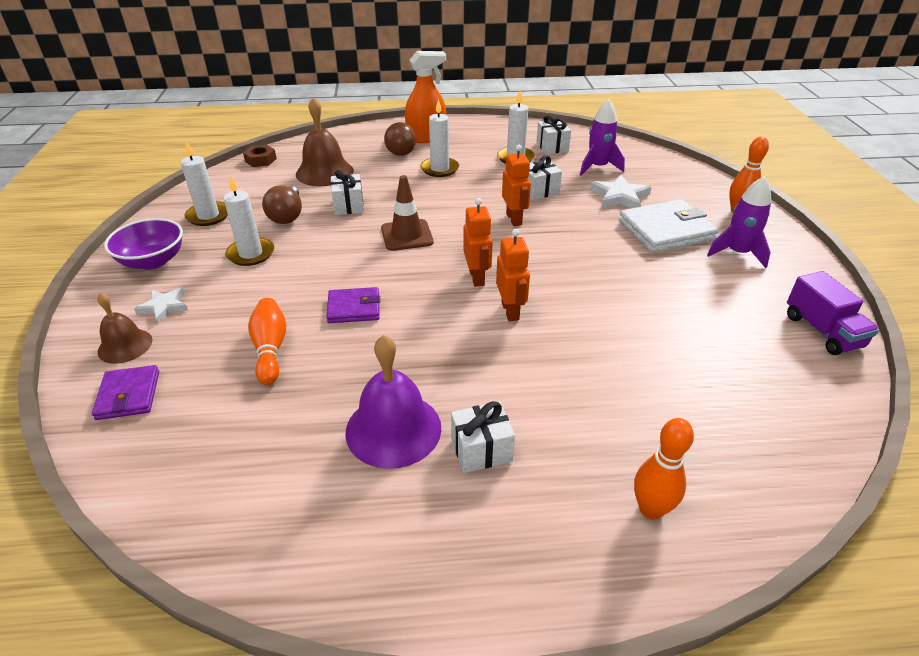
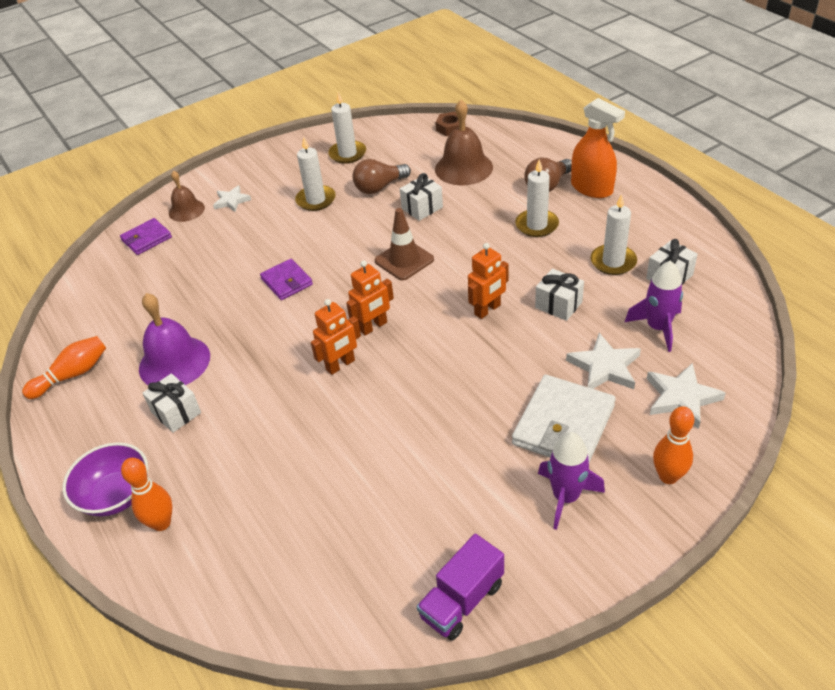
camera: 65 degrees right, 5 degrees up
(153, 261) = (275, 166): purple bowl -> purple bowl (116, 495)
(270, 349) = (219, 268): orange bowling pin -> orange bowling pin (72, 375)
(666, 230) = (563, 425): white wallet -> white wallet turned 75 degrees clockwise
(670, 183) = (681, 398): none -> white star

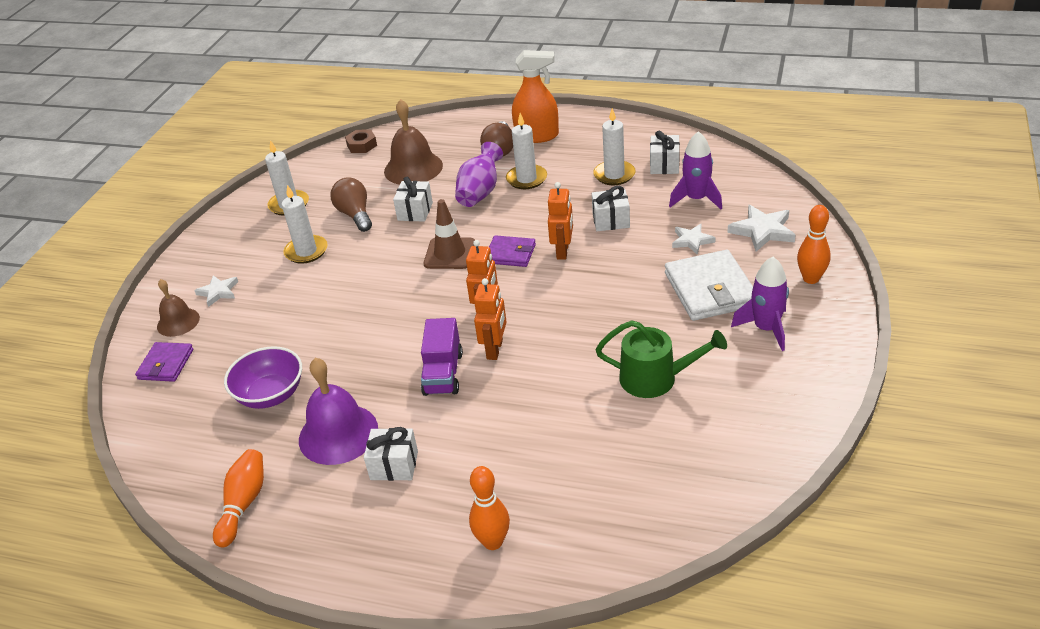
camera: 40 degrees left, 5 degrees down
(116, 495) = (423, 553): purple bowl -> purple bowl (270, 394)
(287, 282) = (364, 321): purple wallet -> purple wallet (510, 254)
(379, 187) = (355, 215): brown light bulb -> brown light bulb turned 135 degrees clockwise
(421, 476) = (655, 378): none -> green watering can
(462, 600) = (780, 428): purple truck -> purple truck (443, 373)
(487, 217) = (480, 192): none -> purple vase
(604, 367) = (692, 241): white star -> white star, size x0.65

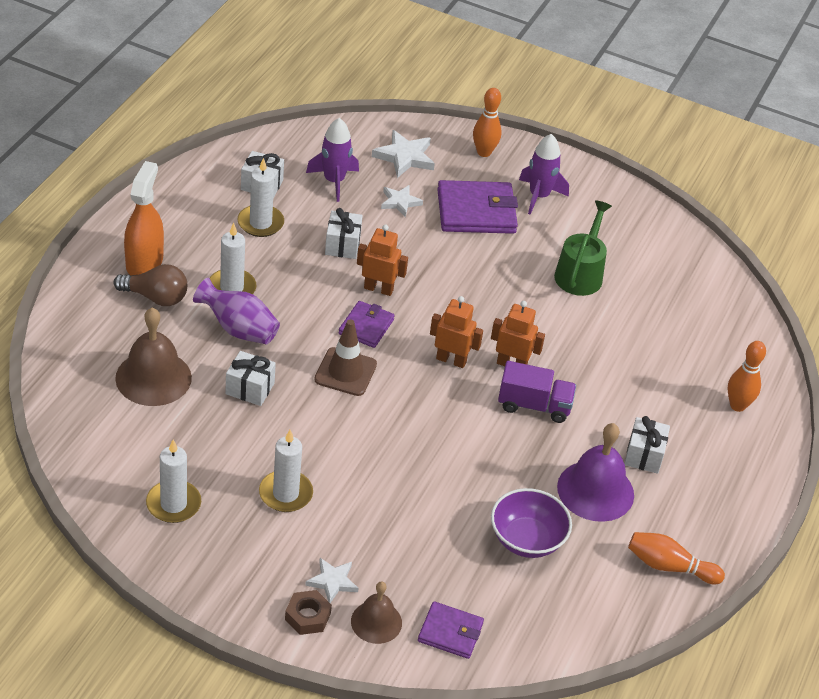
camera: 90 degrees left, 5 degrees up
(355, 215) = (230, 442): brown light bulb -> none
(362, 145) = (67, 419): brown nut -> brown nut (307, 616)
(710, 289) = (476, 211): white wallet -> purple wallet

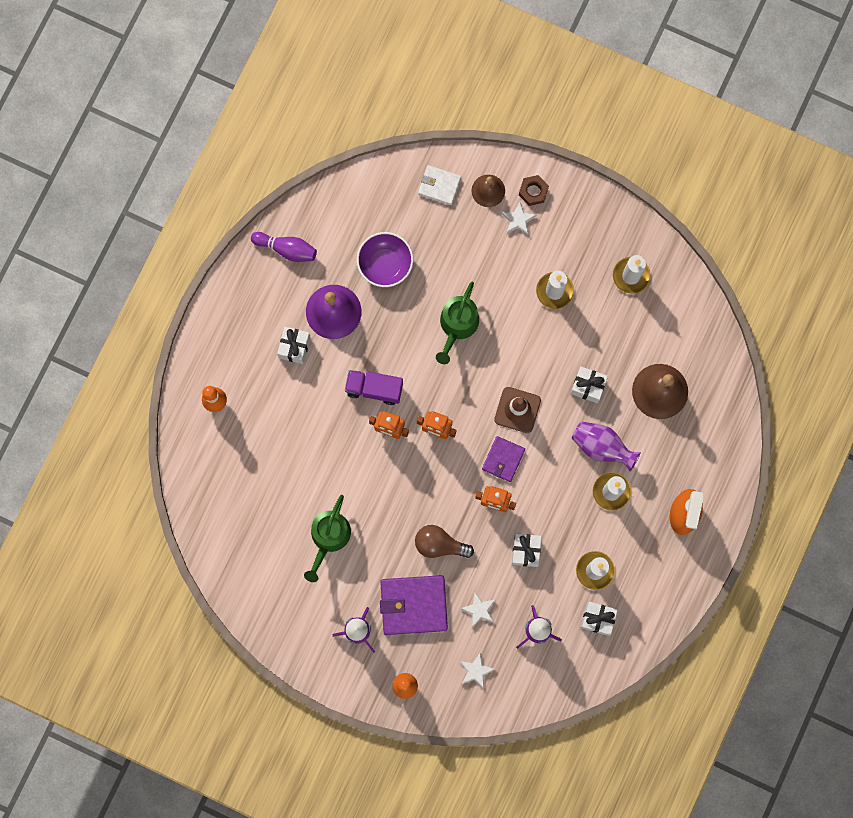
camera: 175 degrees left, 35 degrees up
(155, 297) = (669, 475): brown light bulb -> brown light bulb (440, 545)
(405, 157) = (476, 671): white star -> white star, size x0.65
(423, 464) = (457, 325): none -> green watering can
(450, 632) = (439, 186): purple wallet -> white wallet
(669, 566) = (286, 249): orange bowling pin -> purple bowling pin

